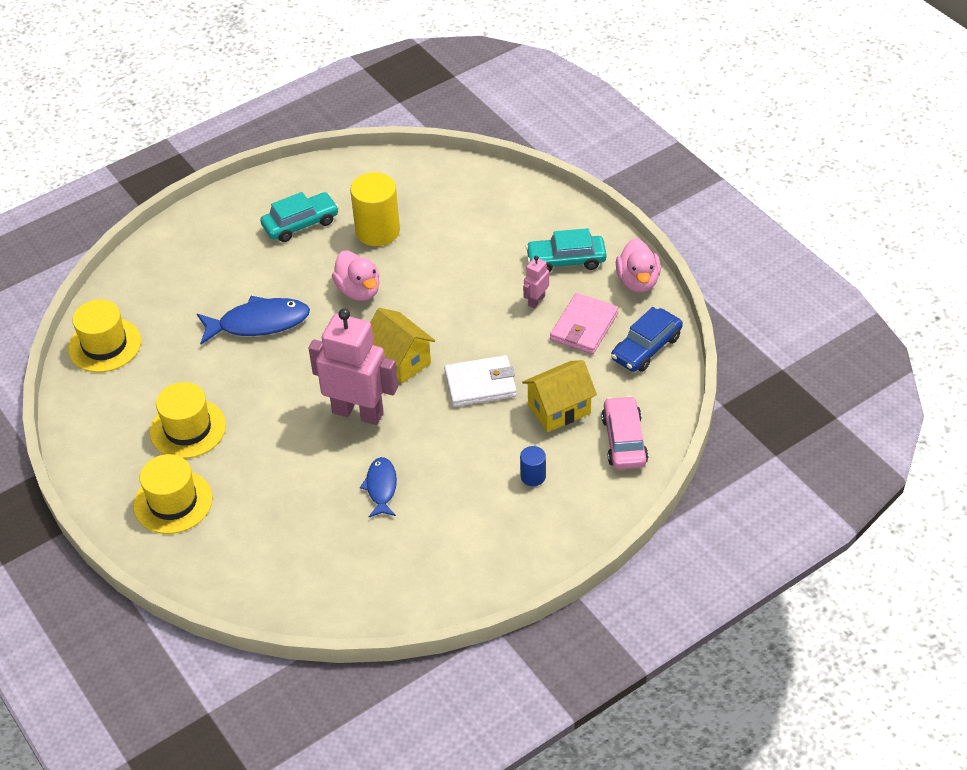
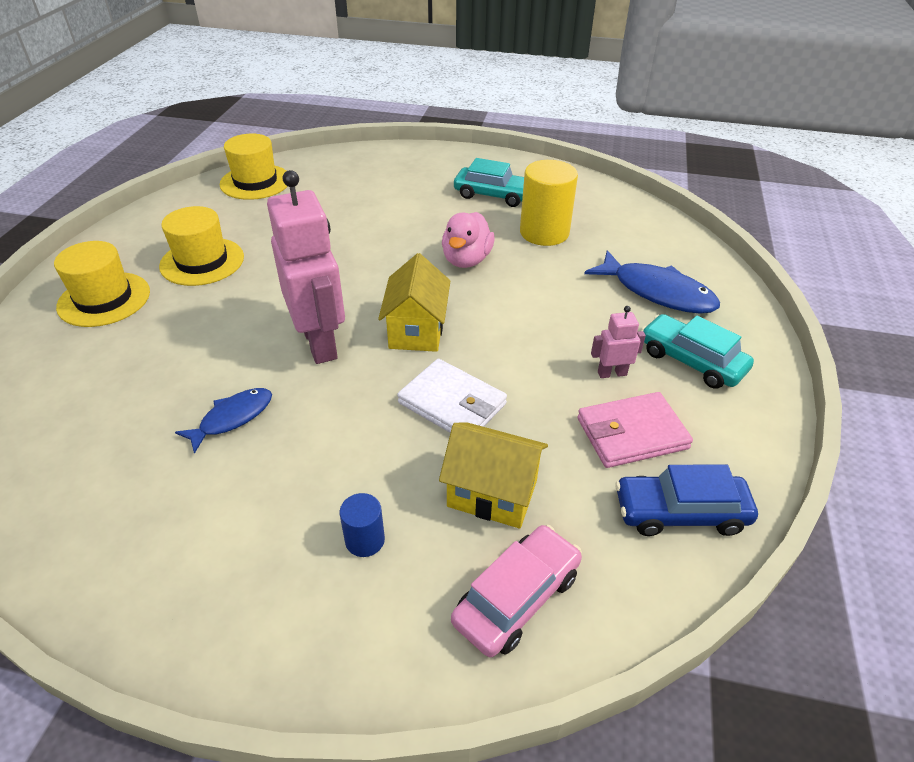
camera: 45 degrees right, 5 degrees down
(258, 323) = (362, 232): blue fish -> blue fish (657, 292)
(638, 281) = (754, 435): pink duck -> none

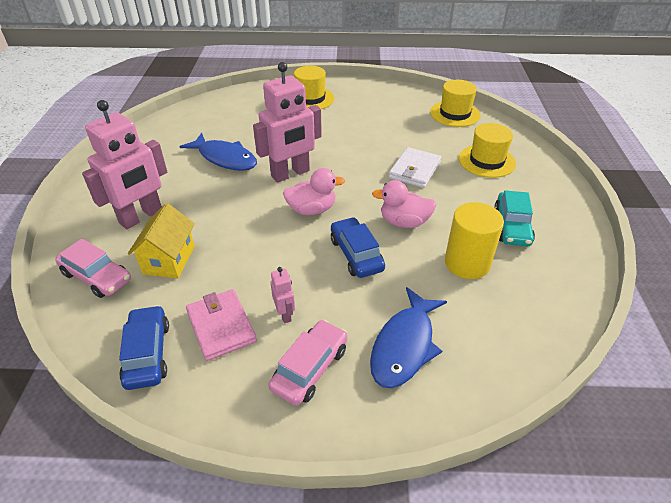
camera: 80 degrees right, 0 degrees up
(202, 261) = (355, 117): yellow hat -> yellow hat (486, 161)
(232, 418) = (225, 158): blue fish -> blue fish, size x1.66
(365, 540) = (141, 217): blue cylinder -> pink robot
(416, 330) = (312, 209): yellow house -> pink duck
(452, 403) = (243, 234): white wallet -> white wallet (414, 170)
(516, 304) = (356, 254): none -> blue car
(691, 361) = (310, 368): turquoise car -> pink car

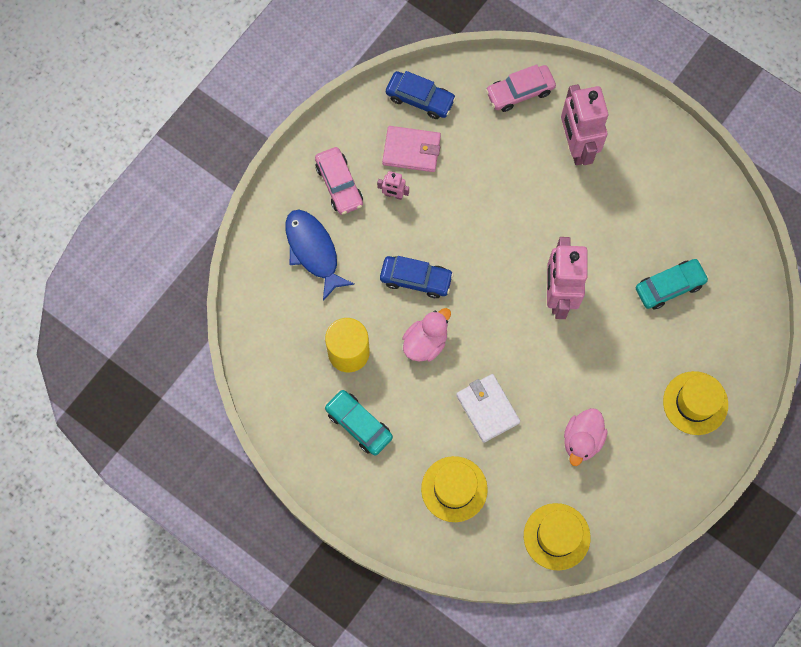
camera: 125 degrees right, 30 degrees up
(169, 260) = (505, 145): yellow house -> none
(225, 158) = (625, 251): blue fish -> none
(237, 132) = (669, 287): none -> turquoise car
(312, 209) = (493, 281): pink duck -> pink duck (582, 440)

